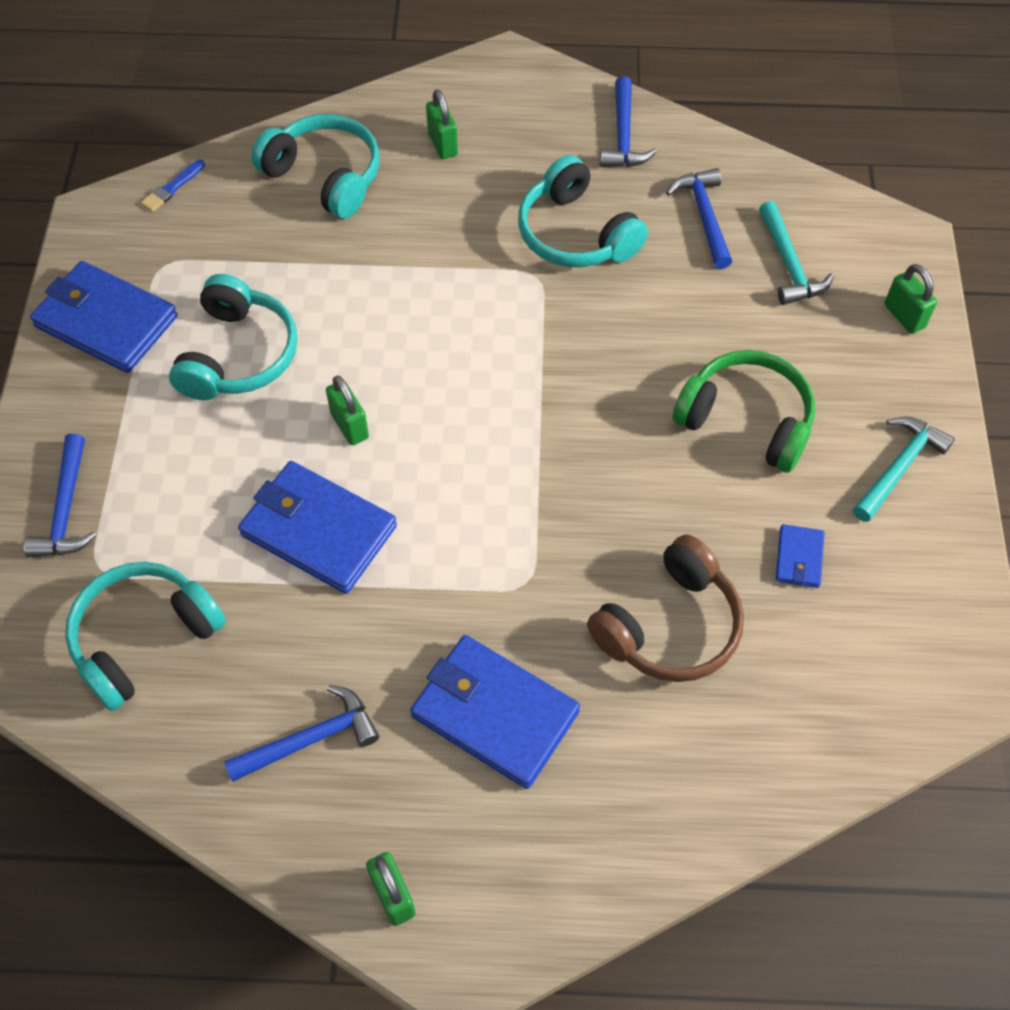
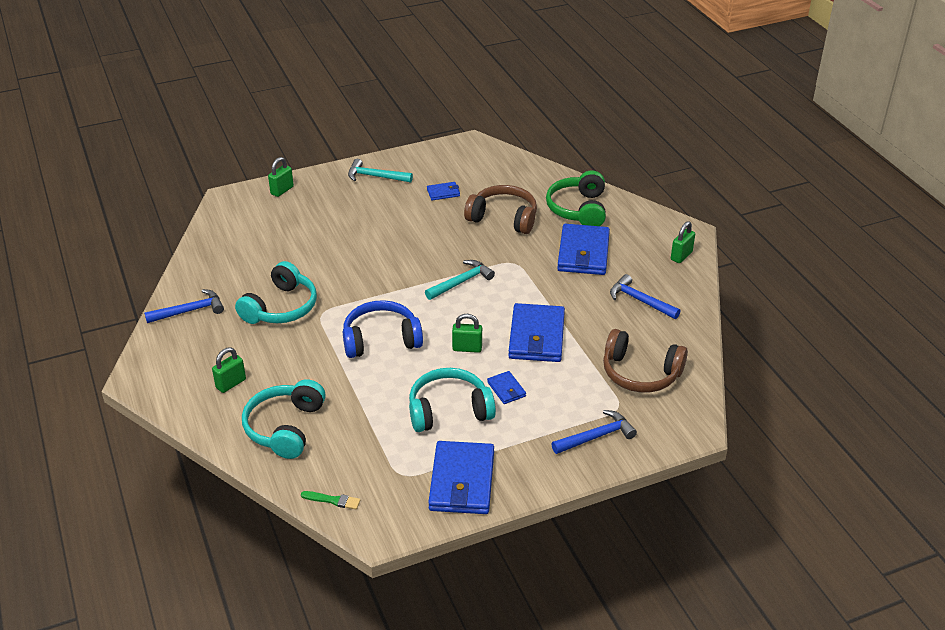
camera: 115 degrees left, 20 degrees down
(144, 638) = (640, 373): turquoise headphones -> brown headphones
(172, 188) = (333, 500): blue brush -> green brush
(232, 439) = (506, 389): none -> blue wallet
(349, 426) = (467, 348): green padlock -> green padlock turned 60 degrees clockwise
(434, 327) = (381, 339): none -> blue headphones
(704, 217) = (244, 265): blue hammer -> none
(746, 420) = (376, 222): green headphones -> green headphones (578, 209)
(789, 264) = (265, 230): turquoise hammer -> turquoise hammer (461, 282)

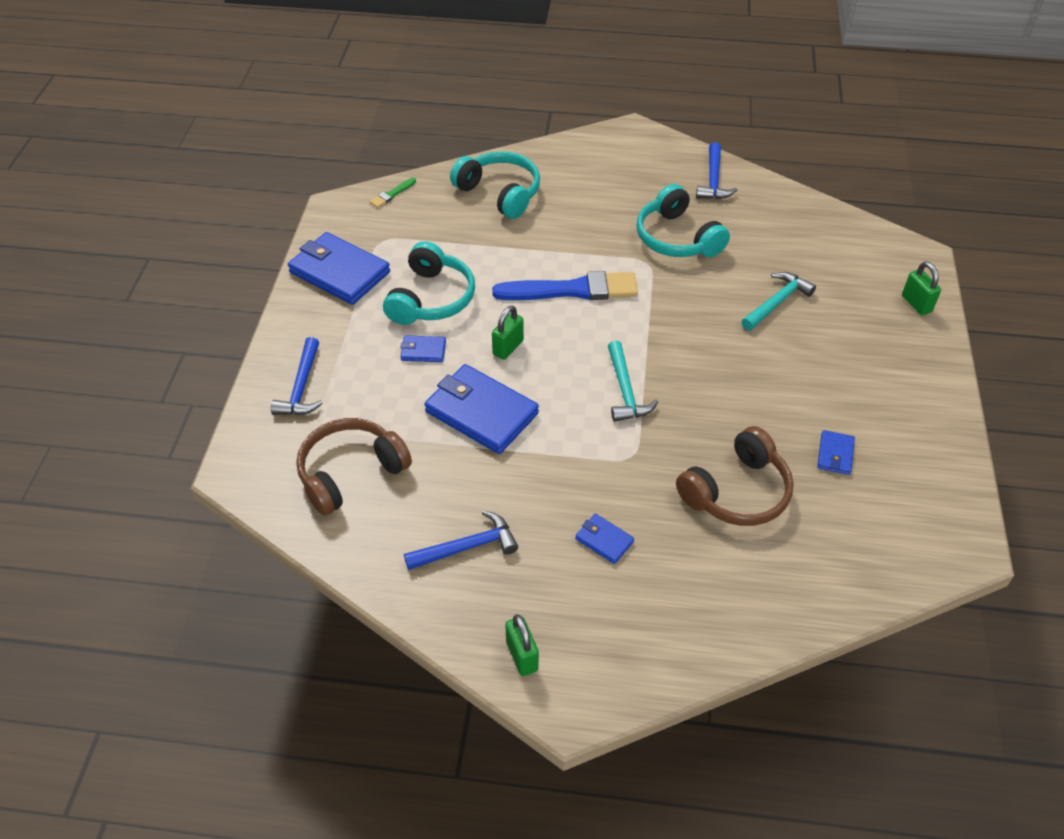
camera: 120 degrees right, 10 degrees up
(231, 384) = (584, 178): green padlock -> none
(375, 176) = (911, 400): turquoise hammer -> turquoise hammer (776, 302)
(381, 339) = (572, 290): blue headphones -> blue brush
(578, 209) = (710, 592): green headphones -> none
(583, 253) = (604, 540): blue wallet -> blue wallet, size x0.47

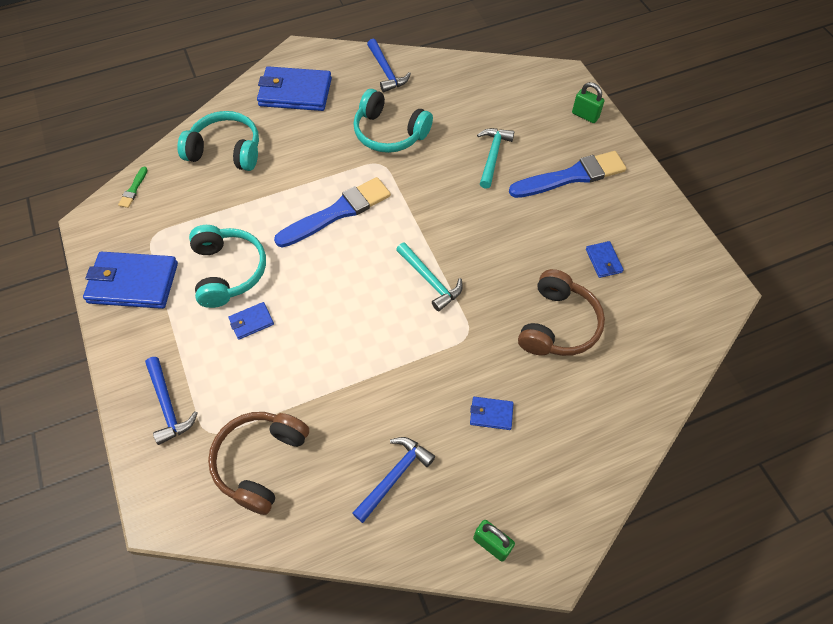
camera: 30 degrees left, 10 degrees up
(481, 412) = (333, 353): blue wallet -> blue wallet (295, 92)
(508, 348) = (318, 286): green padlock -> none
(856, 357) = (571, 176): none -> blue brush

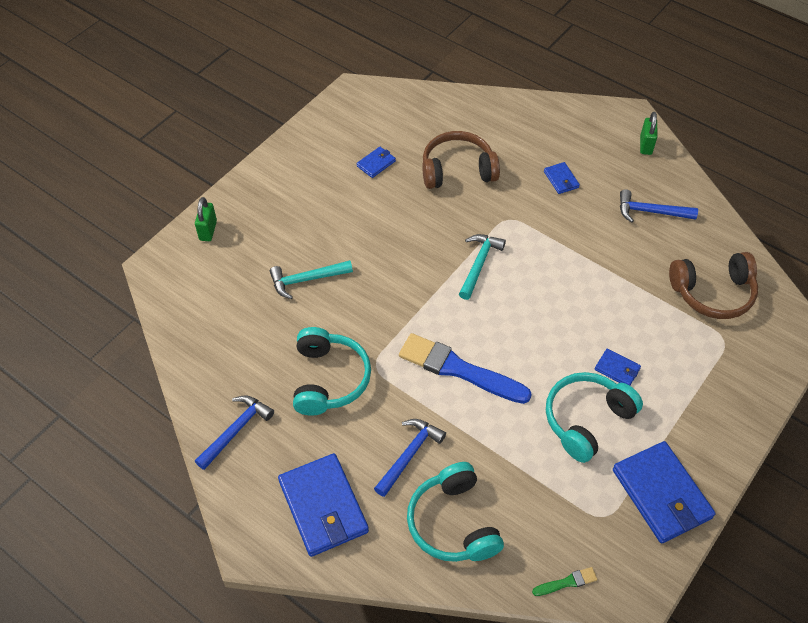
camera: 120 degrees left, 5 degrees down
(168, 405) = (731, 381): blue hammer -> blue hammer (409, 455)
(571, 176) = (295, 214): blue brush -> none

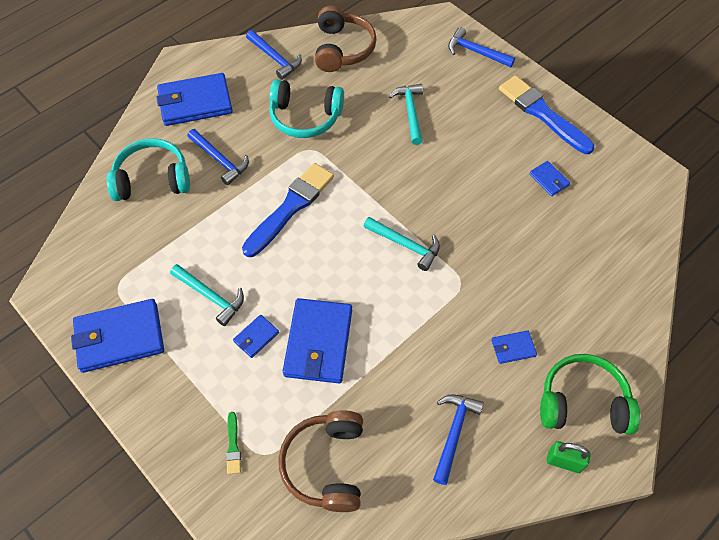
camera: 100 degrees right, 5 degrees up
(208, 230) = (476, 52): green padlock -> blue hammer
(292, 171) = (542, 113): none -> blue brush
(457, 170) = (535, 249): brown headphones -> brown headphones (342, 49)
(567, 582) = (75, 245): green brush -> green brush (233, 446)
(586, 420) = (210, 296): turquoise headphones -> turquoise hammer
(593, 136) = (583, 402): none -> green headphones
(605, 317) = (318, 343): none -> blue wallet

